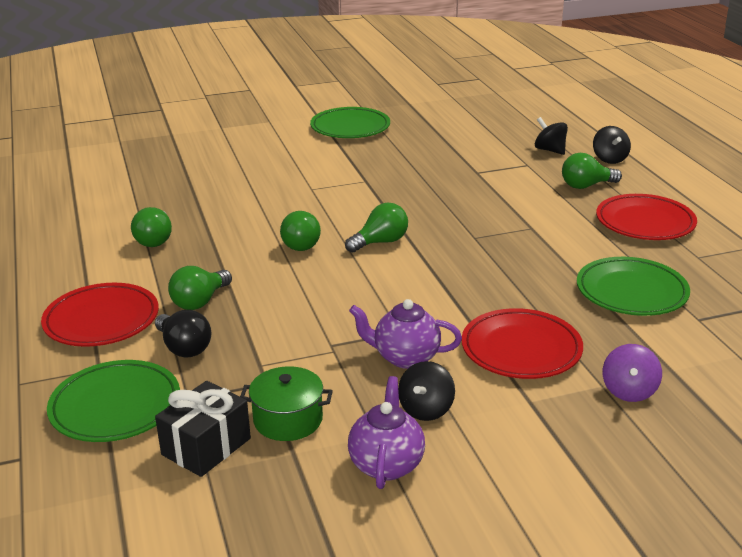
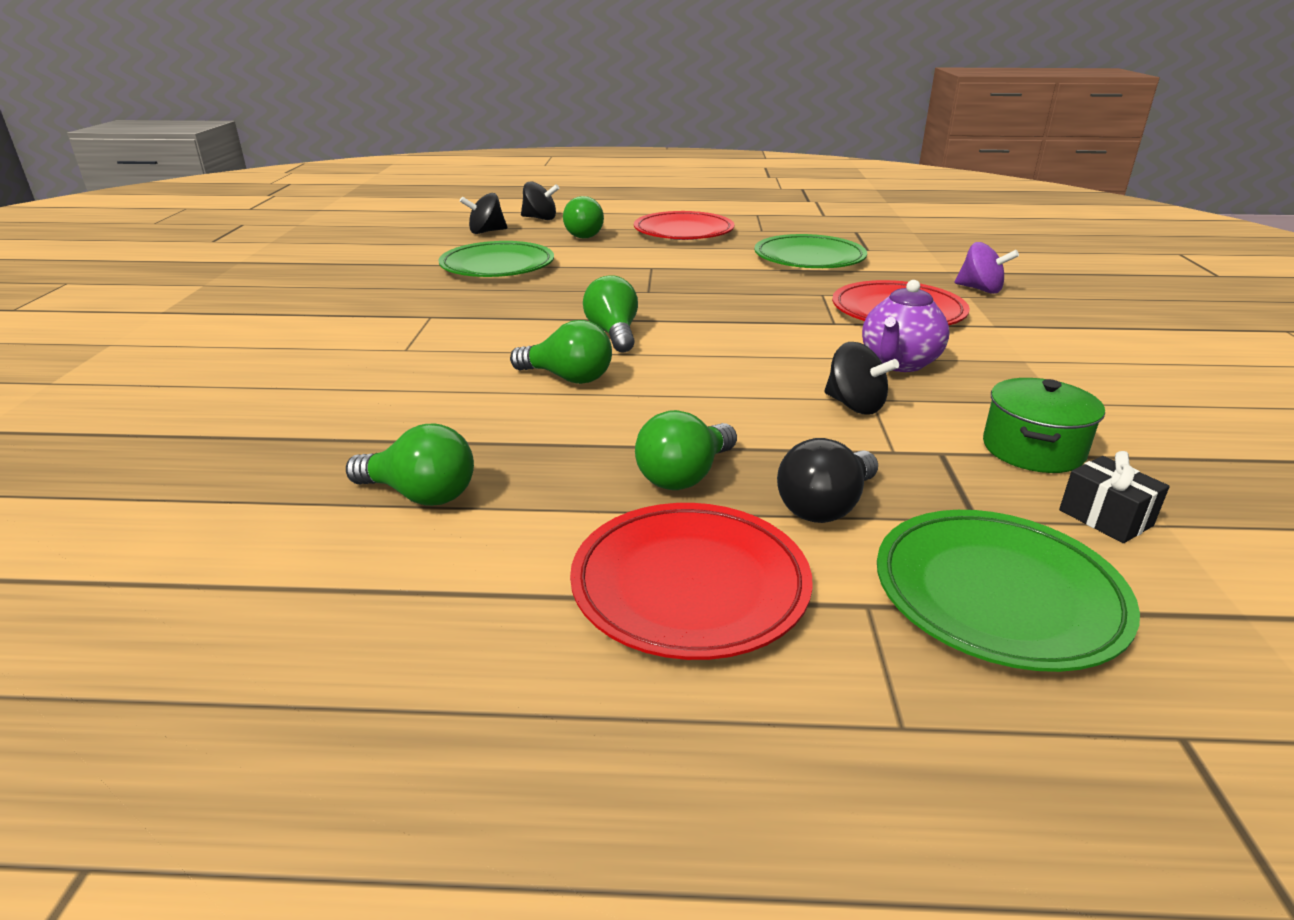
camera: 70 degrees left, 0 degrees up
(184, 348) = (825, 506): black light bulb -> black light bulb turned 150 degrees clockwise
(200, 301) = (684, 476): green light bulb -> green light bulb turned 75 degrees clockwise
(206, 446) = (1105, 518): black gift -> black gift, size x0.62
(350, 127) = (248, 300): green plate -> green plate (497, 266)
(386, 464) = (1120, 406): purple teapot -> none
(426, 409) = (1009, 370): black spinning top -> black spinning top (855, 405)

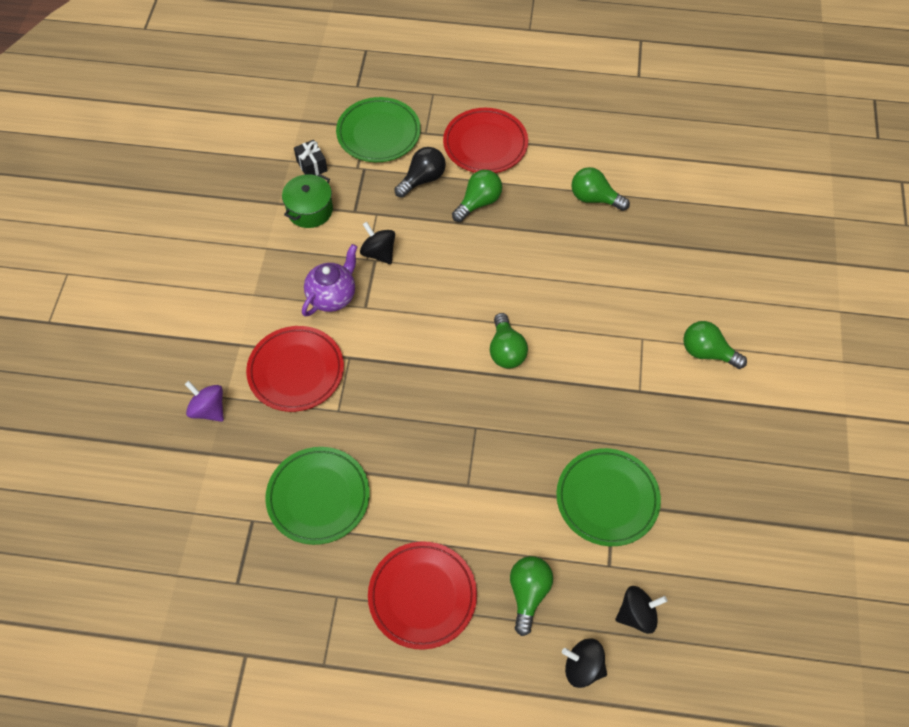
camera: 175 degrees left, 30 degrees up
(568, 378) = (534, 293): green light bulb -> green light bulb (707, 352)

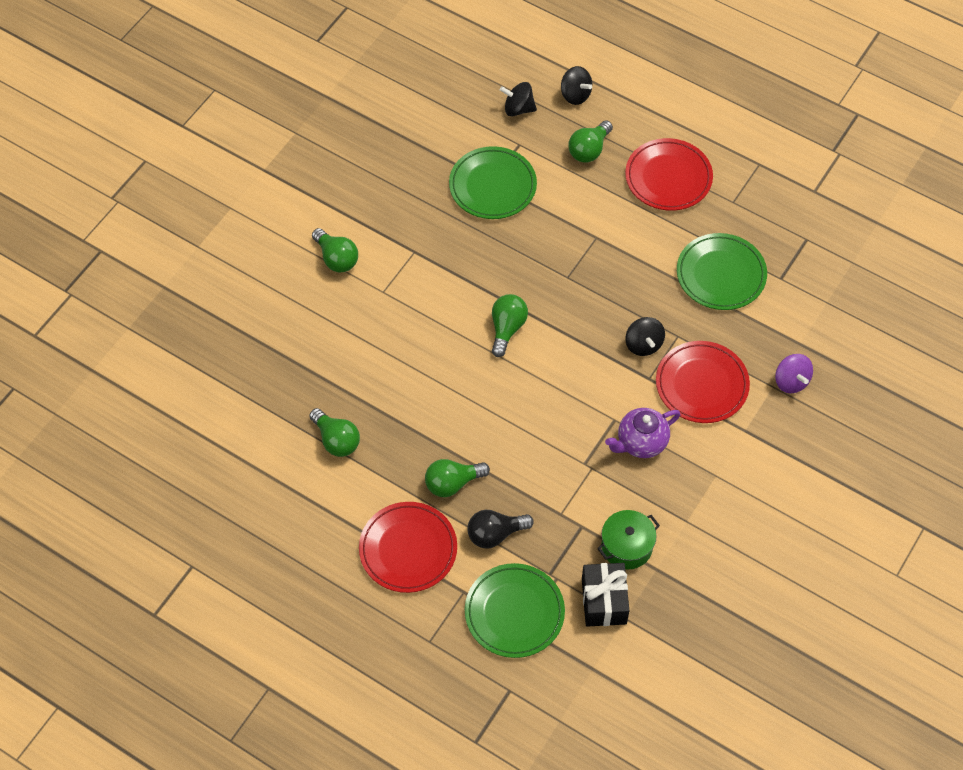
camera: 155 degrees left, 0 degrees up
(311, 165) = (604, 601): black gift -> black gift, size x1.60
(379, 253) = (577, 469): black spinning top -> black spinning top (643, 344)

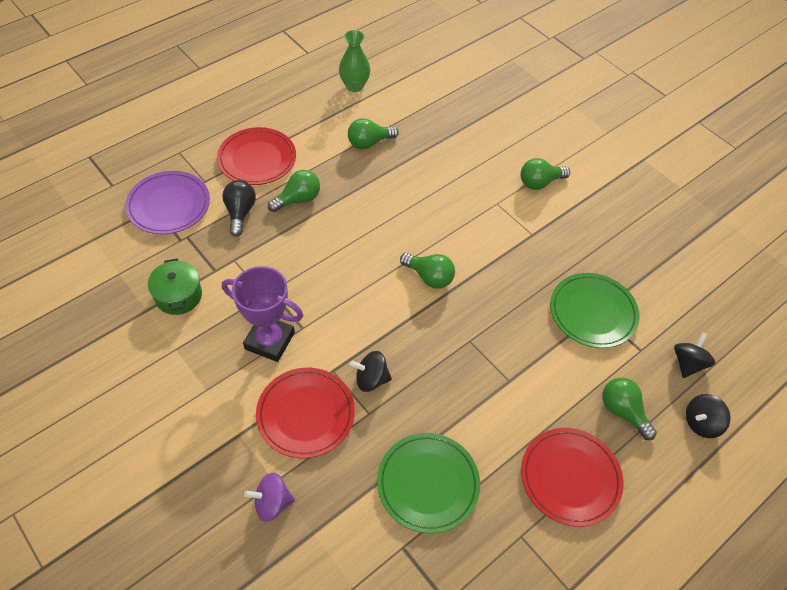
camera: 105 degrees right, 5 degrees down
(240, 488) = (354, 86): none -> green vase
(452, 483) = (298, 199): green light bulb -> green light bulb turned 60 degrees clockwise
(514, 612) = (169, 205): green plate -> purple plate
(604, 601) = (141, 264): black gift -> none
(641, 442) = (269, 341): purple teapot -> purple trophy

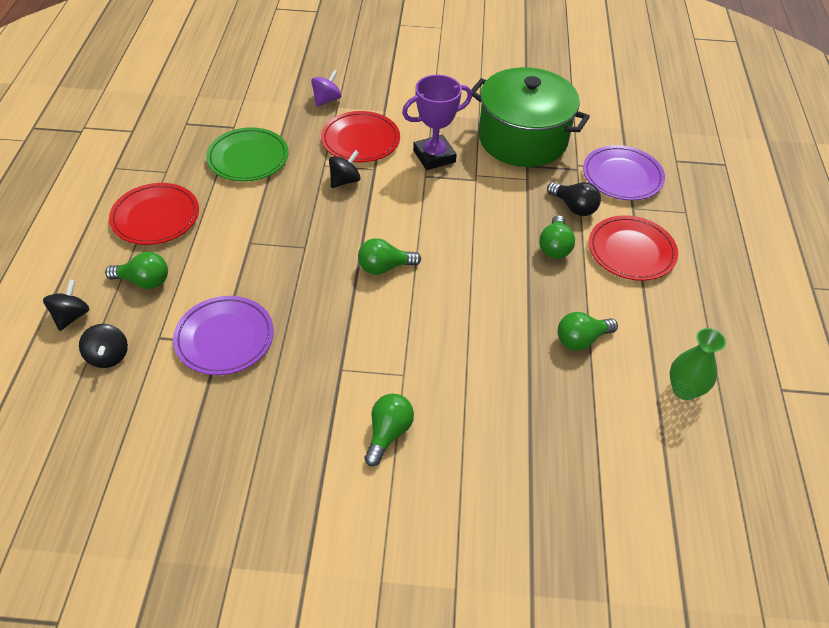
camera: 135 degrees right, 5 degrees down
(178, 296) = (522, 139): green pot -> green pot, size x2.20
(369, 143) = (581, 340): green light bulb -> green light bulb turned 135 degrees counterclockwise
(592, 313) = (225, 338): green plate -> purple plate

